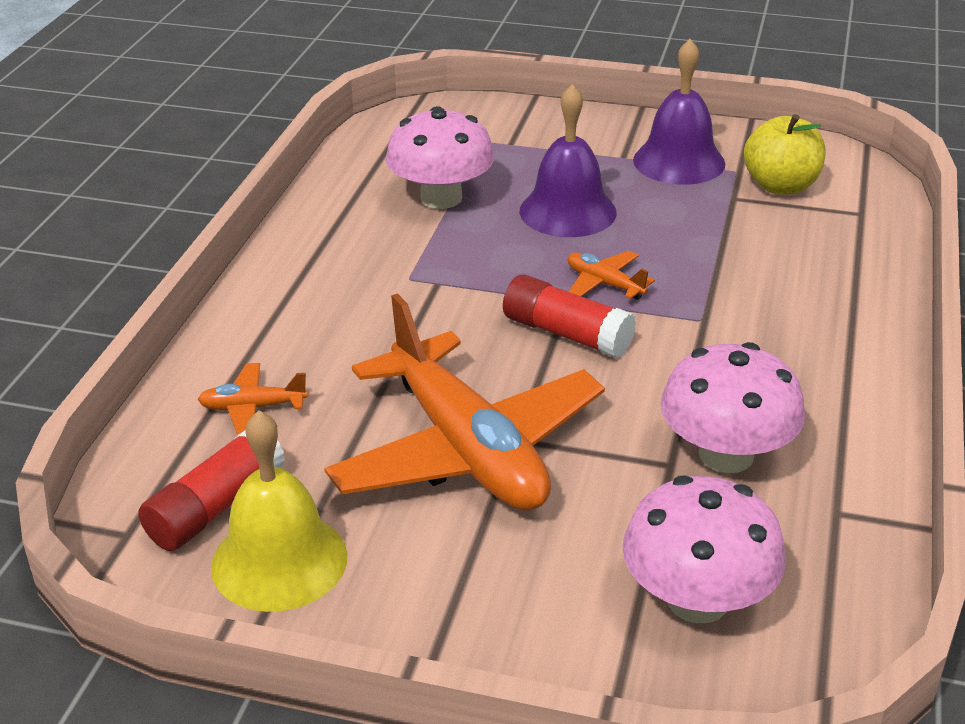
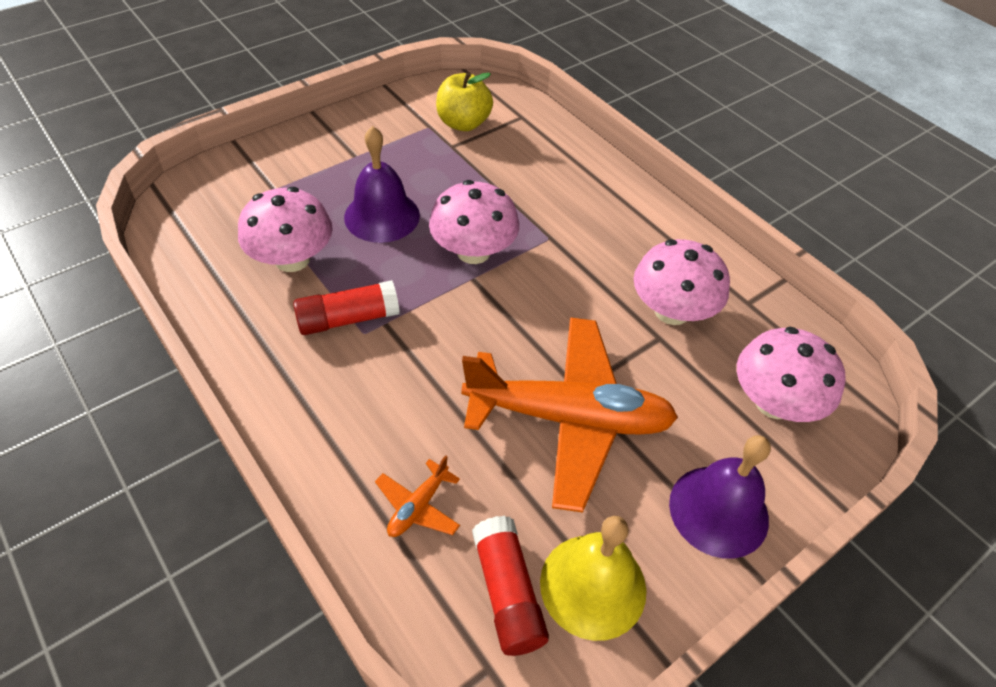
camera: 55 degrees left, 15 degrees up
(566, 334) = (503, 300): red glue stick -> red glue stick (348, 319)
(604, 284) = (473, 251): orange plane -> pink mushroom
(679, 161) = (390, 139): purple bell -> purple bell (718, 511)

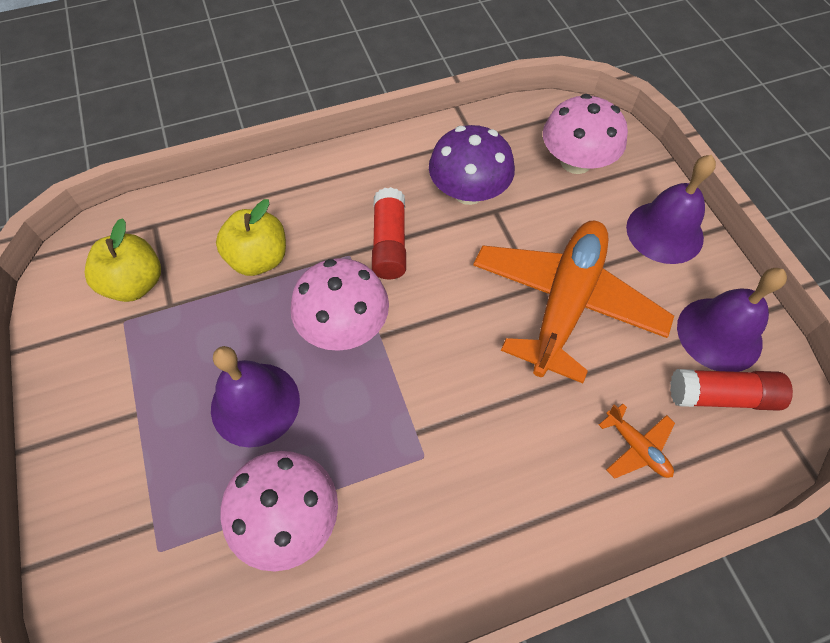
camera: 70 degrees left, 10 degrees up
(348, 319) = (400, 469): red glue stick -> red glue stick (389, 243)
(517, 183) = (259, 259): none -> yellow apple
(593, 585) = (719, 334): yellow bell -> purple bell
(672, 311) = (468, 192): pink mushroom -> purple mushroom

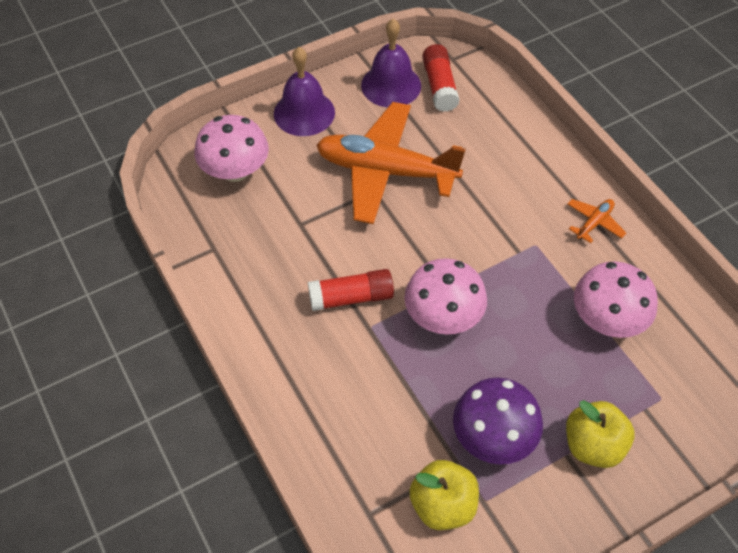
camera: 100 degrees left, 5 degrees down
(255, 404) = (530, 365): purple bell -> none
(259, 259) = (390, 401): yellow apple -> yellow apple (593, 445)
(468, 192) = (282, 245): purple mushroom -> purple mushroom (493, 437)
(636, 447) = (490, 129): orange plane -> orange plane (594, 223)

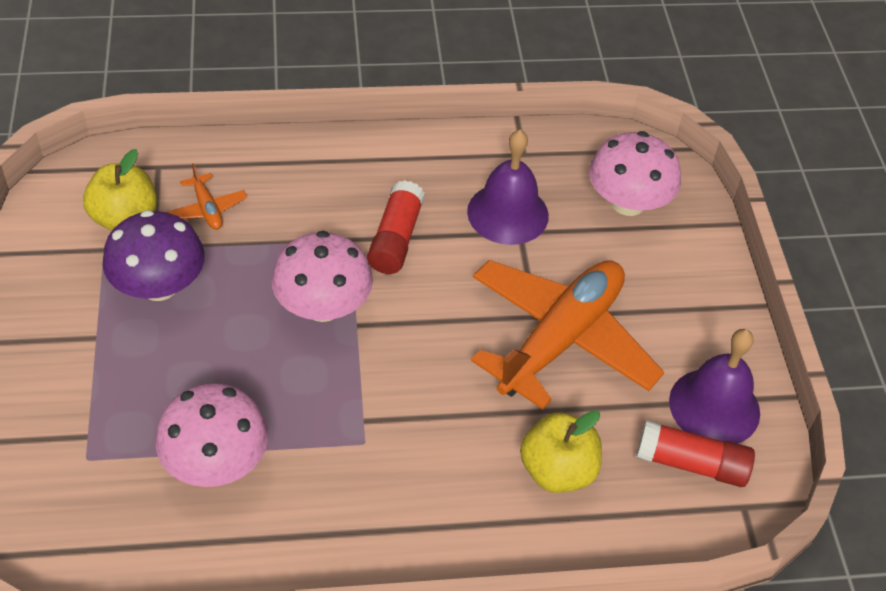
camera: 110 degrees right, 5 degrees down
(304, 113) = (697, 295): purple bell -> purple bell (508, 213)
(593, 445) = (86, 364): yellow apple -> yellow apple (557, 471)
(594, 223) = (359, 528): orange plane -> orange plane (207, 209)

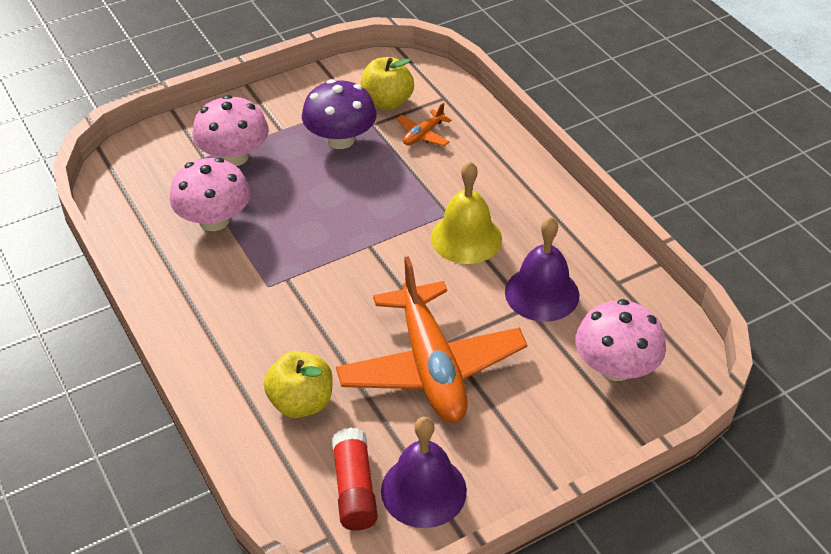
camera: 70 degrees right, 5 degrees down
(323, 306) = (375, 222): pink mushroom -> pink mushroom (234, 156)
(396, 239) = (466, 238): red glue stick -> yellow bell
(560, 339) = (431, 366): orange plane -> orange plane turned 60 degrees clockwise

